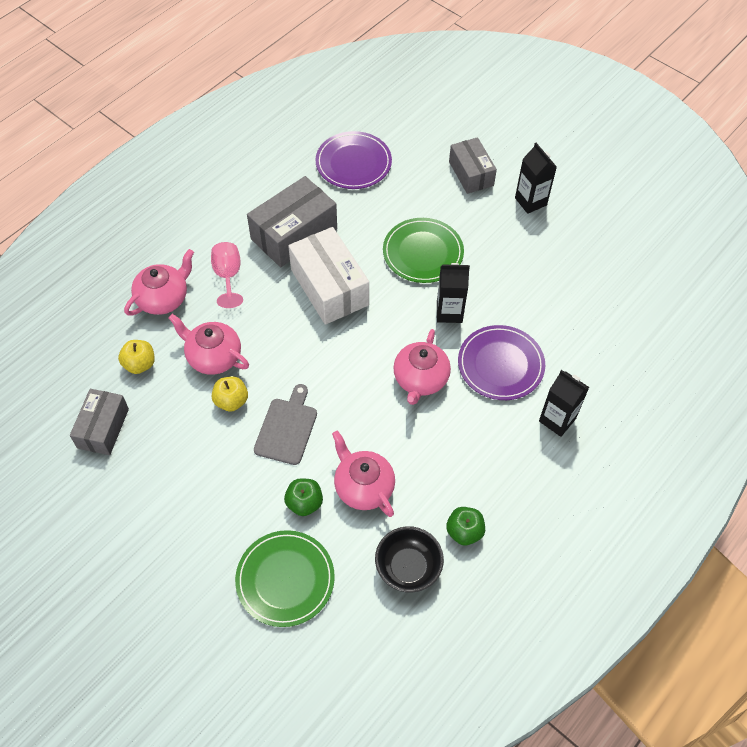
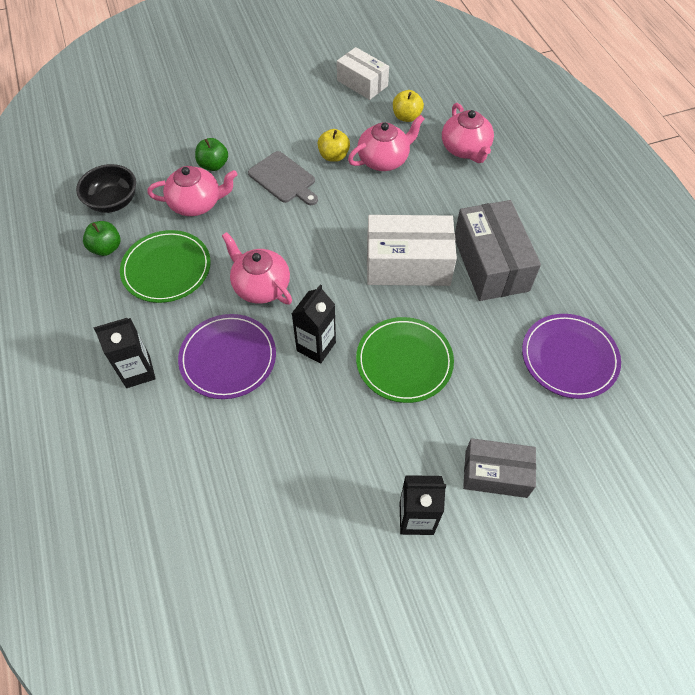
camera: 120 degrees right, 0 degrees up
(103, 428) = (362, 83): grey box -> white box
(228, 276) = (465, 197): pink goblet -> none
(285, 579) = (167, 134): green plate -> green plate (166, 268)

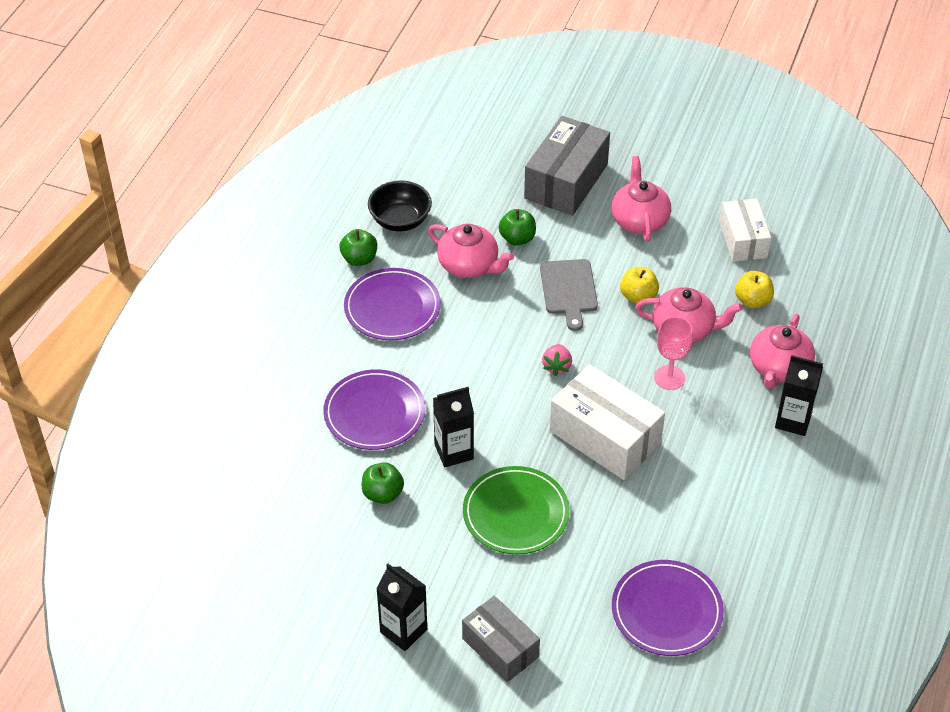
camera: 40 degrees right, 10 degrees down
(138, 371) = (296, 377): black carton -> black carton (793, 421)
(166, 268) = (392, 307): green plate -> purple plate
(260, 286) = (456, 372): pink teapot -> pink teapot (639, 220)
(294, 418) = (382, 494): none -> green apple
(327, 236) = (557, 366): none -> pink strawberry
(407, 197) = (669, 377): none -> pink goblet
(491, 263) = (684, 487): grey box -> grey box (566, 181)

